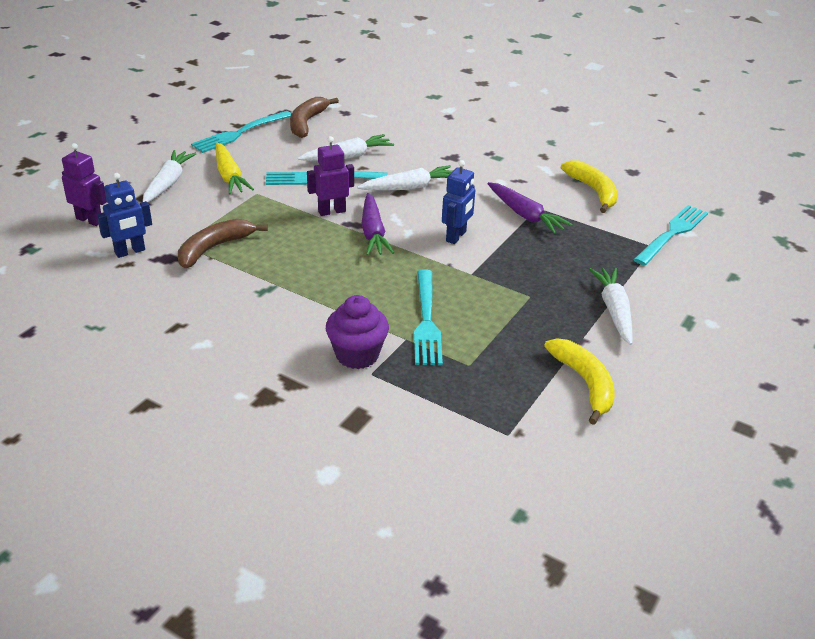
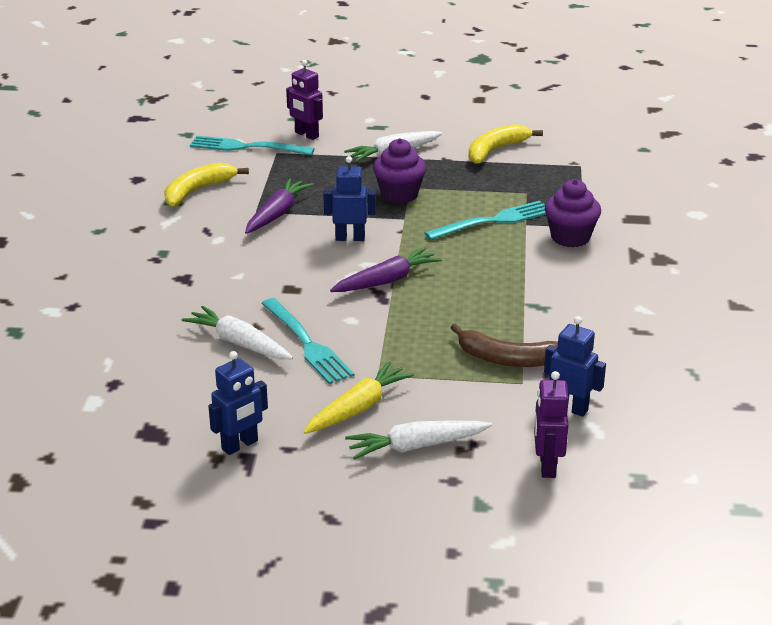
camera: 115 degrees left, 5 degrees down
(240, 133) = (240, 445): turquoise fork -> blue robot
(307, 123) = (168, 402): brown banana -> none
(331, 211) = (370, 315): purple robot -> purple robot (306, 135)
(409, 187) = (277, 285): white carrot -> none
(518, 285) = (399, 195): none -> purple cupcake

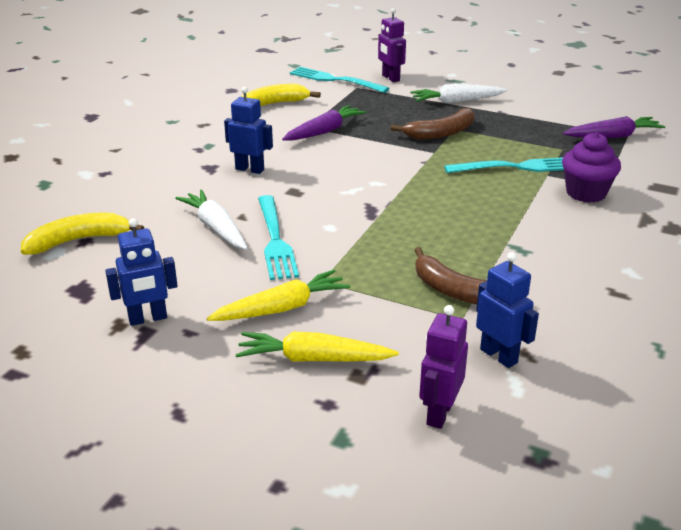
camera: 20 degrees right, 0 degrees up
(350, 238) = (374, 160): blue robot -> blue robot (250, 169)
(387, 280) = (385, 200): purple carrot -> purple carrot (613, 136)
(399, 195) = (441, 133): purple cupcake -> brown banana
(416, 446) = (313, 359): white carrot -> yellow carrot
(495, 150) = (552, 112): yellow banana -> yellow banana (79, 240)

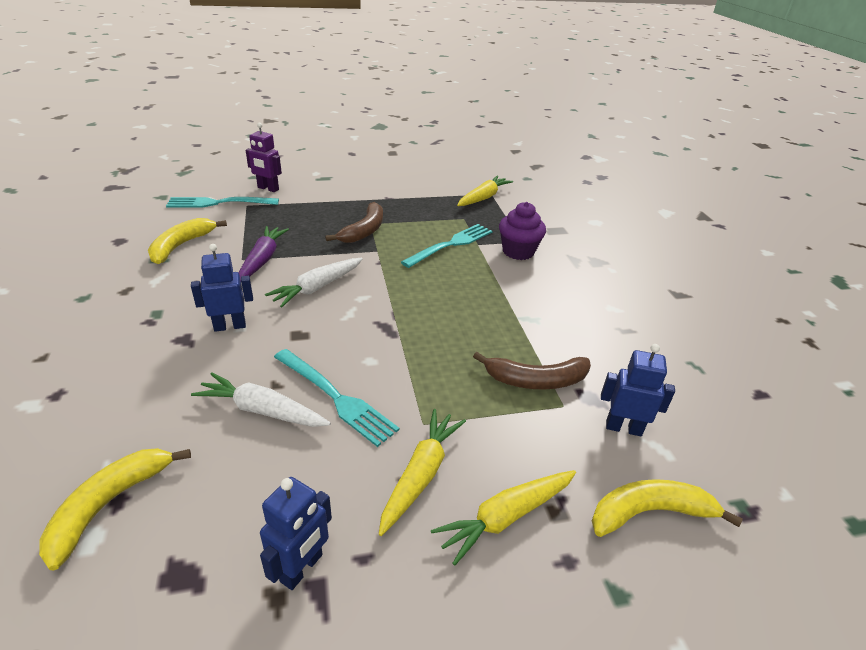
camera: 40 degrees left, 5 degrees up
(439, 413) = (649, 512): purple robot -> yellow banana
(456, 101) = (345, 197): white carrot -> white carrot (317, 288)
(613, 136) = (483, 198): purple carrot -> yellow carrot

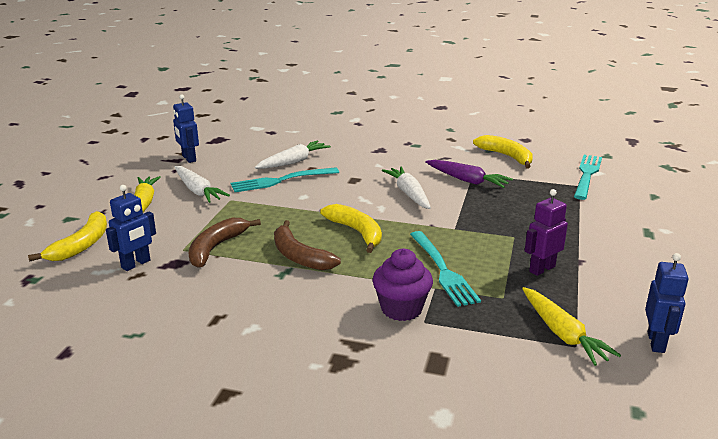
camera: 120 degrees right, 10 degrees down
(109, 504) = (271, 130): yellow banana -> yellow banana (357, 232)
(230, 326) = (383, 162): blue robot -> blue robot (656, 342)
(268, 189) = (618, 199): purple robot -> purple robot (541, 269)
(364, 230) = (499, 230): brown banana -> brown banana (299, 256)
(421, 474) = (198, 191): yellow carrot -> white carrot

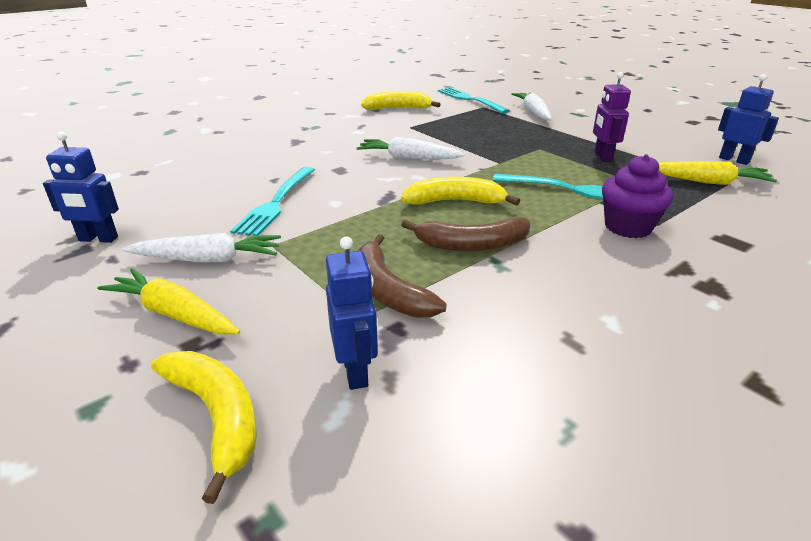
camera: 55 degrees left, 5 degrees up
(293, 162) = (243, 183): white carrot -> white carrot (533, 112)
(467, 180) = (418, 132): purple carrot -> none

